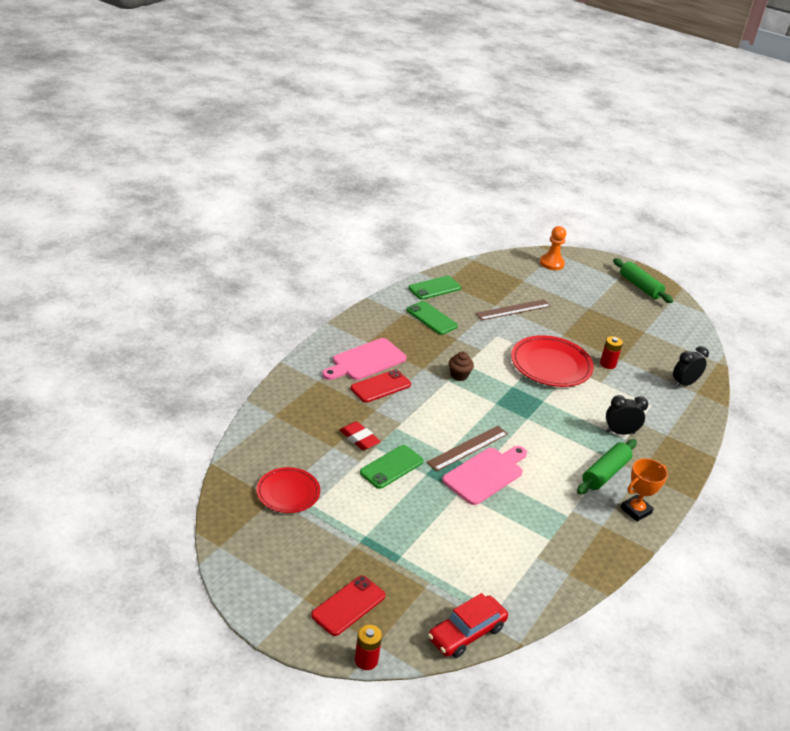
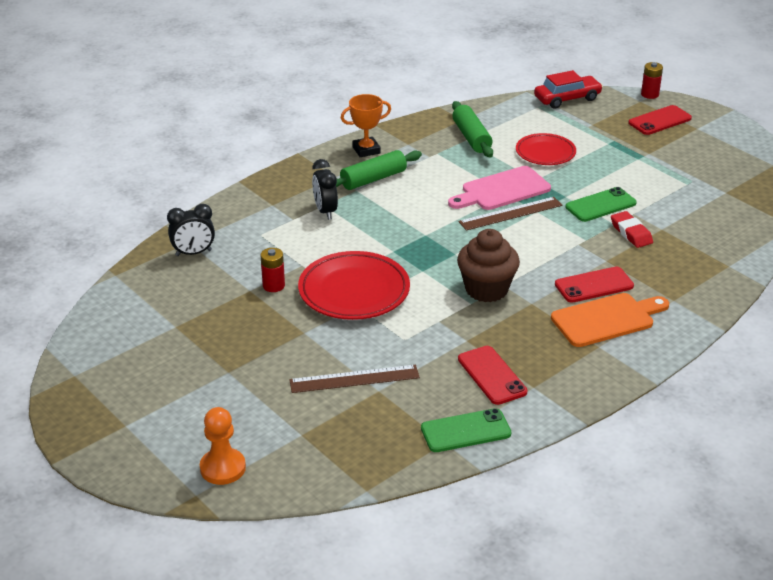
camera: 160 degrees left, 0 degrees up
(288, 493) = (711, 195): red plate -> red plate (545, 153)
(366, 361) = (607, 319): pink cutting board -> orange cutting board
(431, 318) = (492, 375): green phone -> red phone
(459, 375) = (486, 289): brown cupcake -> brown cupcake, size x1.87
(620, 432) = (325, 211): black clock -> black clock turned 60 degrees clockwise
(640, 287) = (104, 404): green rolling pin -> green rolling pin (471, 137)

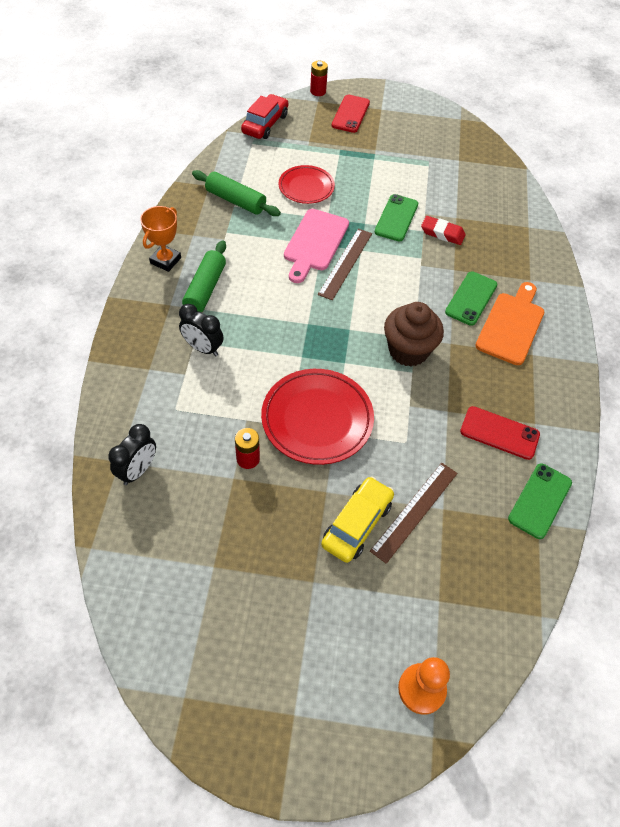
camera: 45 degrees left, 20 degrees up
(301, 361) = (357, 524): none -> yellow car
(594, 285) = (471, 298): red phone -> green phone

